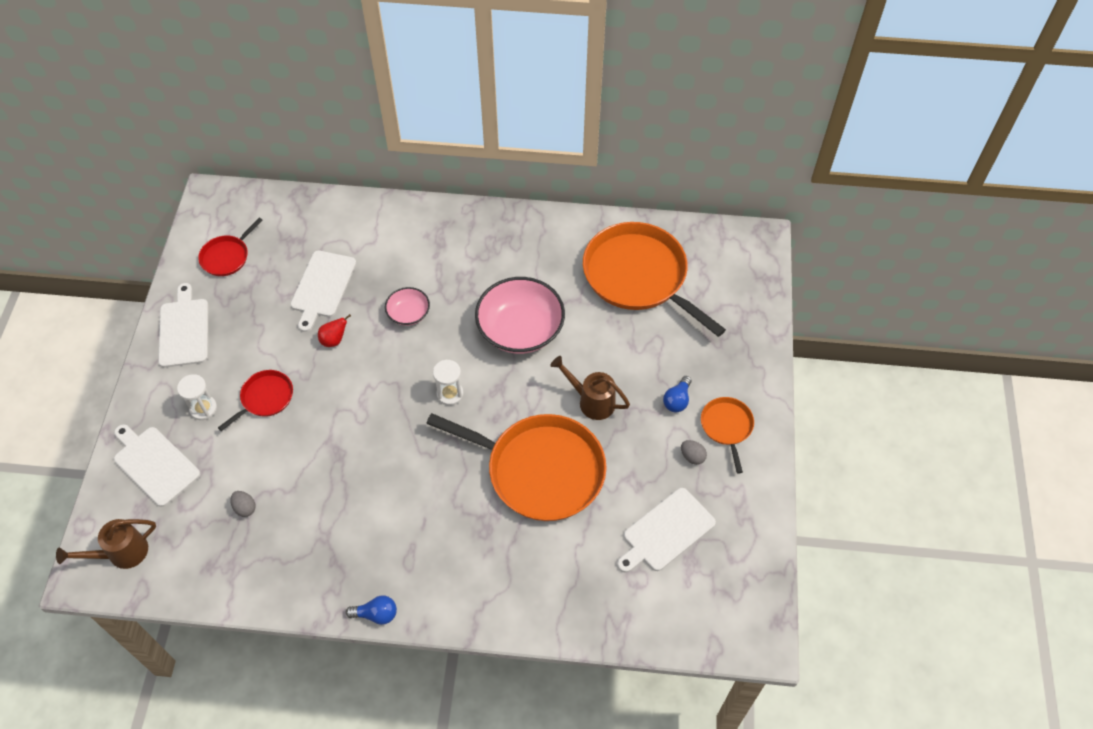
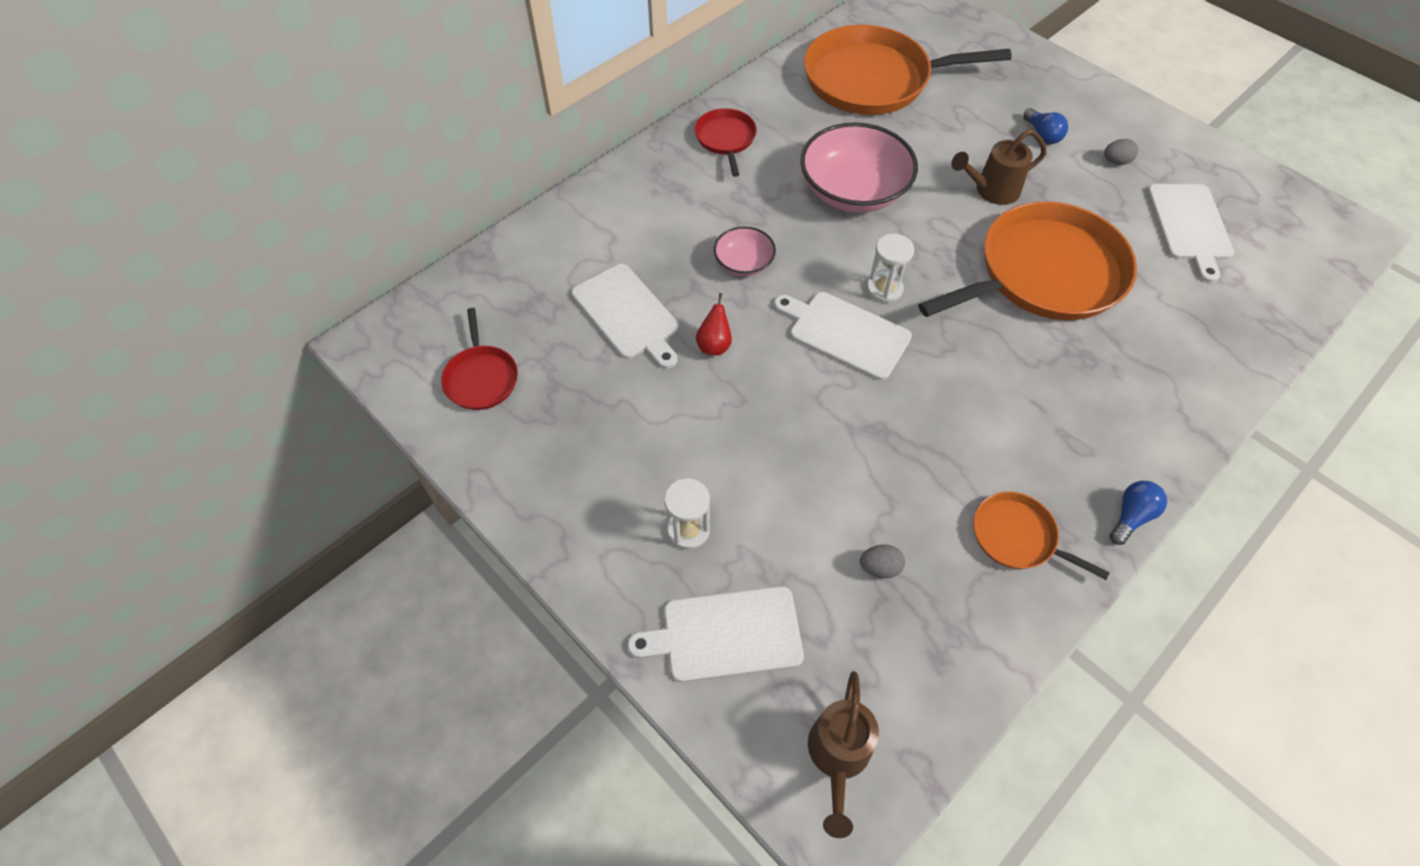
camera: 50 degrees left, 0 degrees up
(184, 330) = (545, 484): white cutting board -> white cutting board (845, 333)
(265, 398) = (734, 457): red pan -> red pan (726, 139)
(727, 427) = (1100, 122): orange pan -> orange pan (1017, 537)

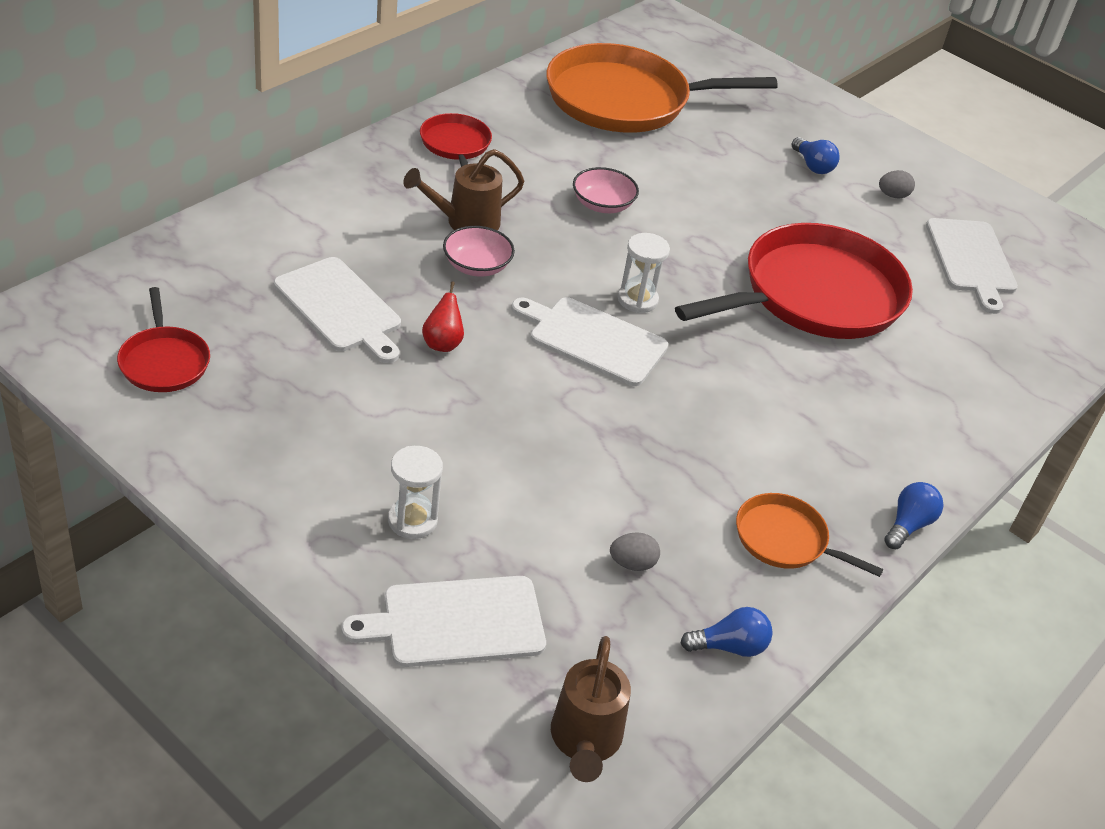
camera: 10 degrees left, 15 degrees down
(853, 191) = (602, 204): pink bowl -> pink bowl, size x0.51
(967, 653) = (729, 646): none -> blue light bulb
(991, 191) = (757, 214): brown watering can -> brown watering can (465, 222)
(1044, 273) = (814, 295): orange pan -> red pan

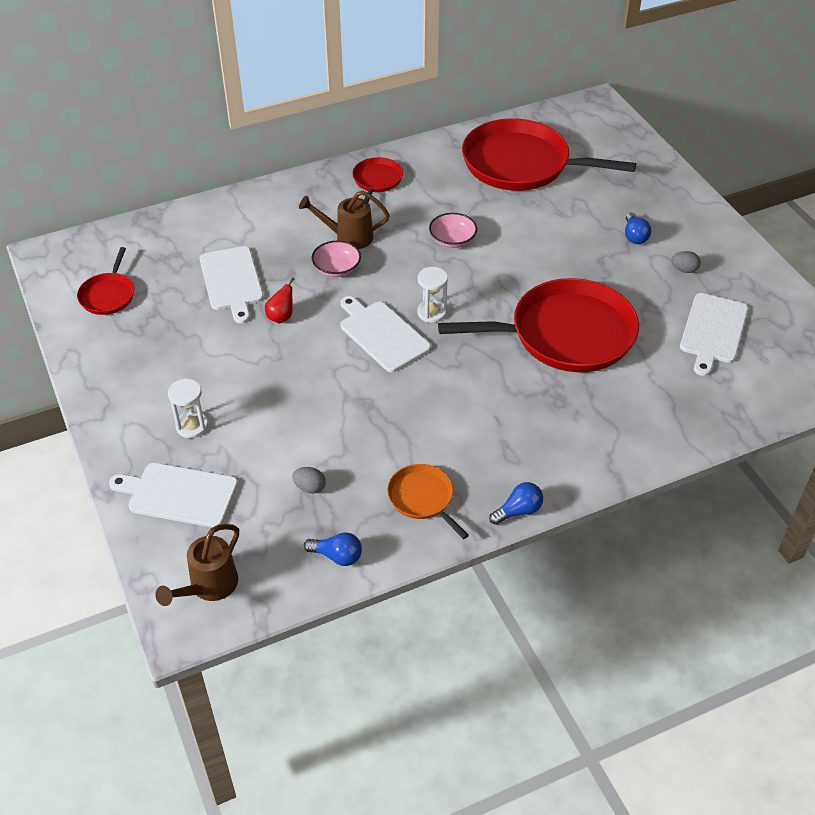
camera: 30 degrees right, 5 degrees up
(624, 100) = (521, 164): orange pan -> red pan

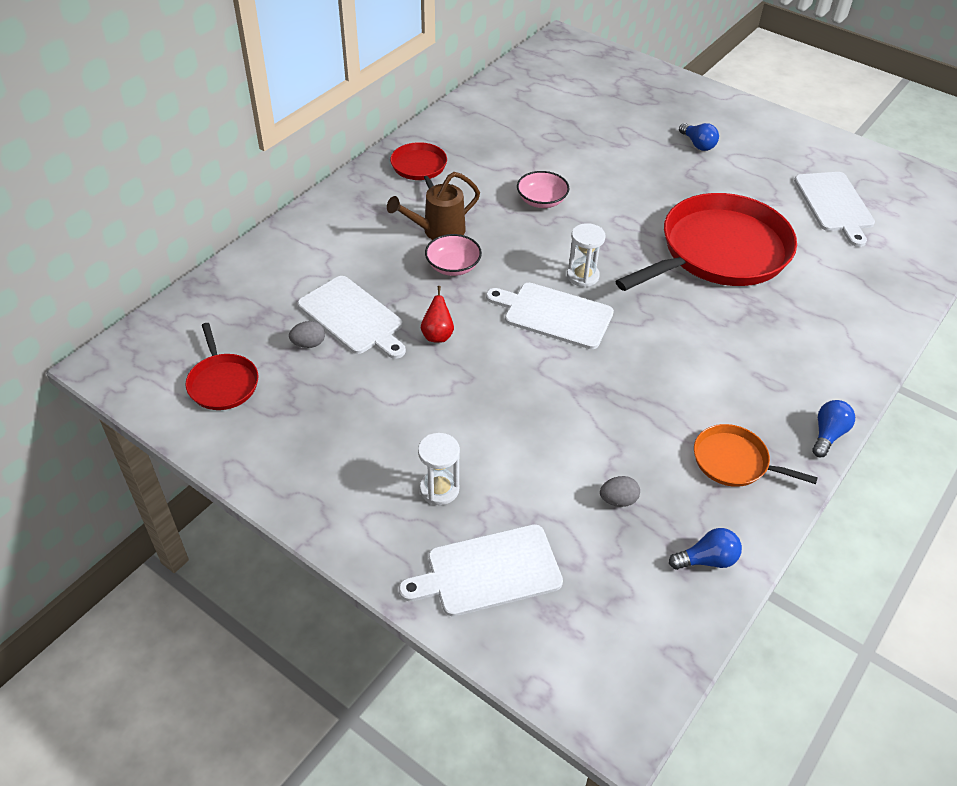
camera: 30 degrees left, 0 degrees up
(209, 586) = (608, 659): brown watering can -> none
(521, 164) = (543, 111): red pan -> none
(684, 270) = (764, 160): grey egg -> grey egg (308, 344)

